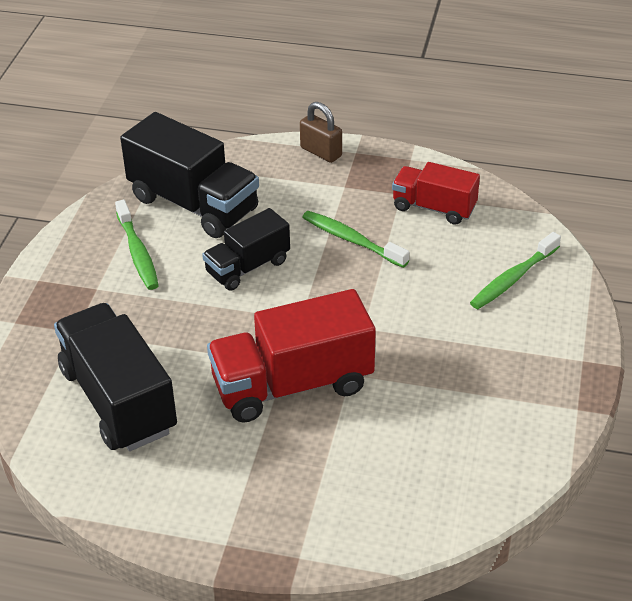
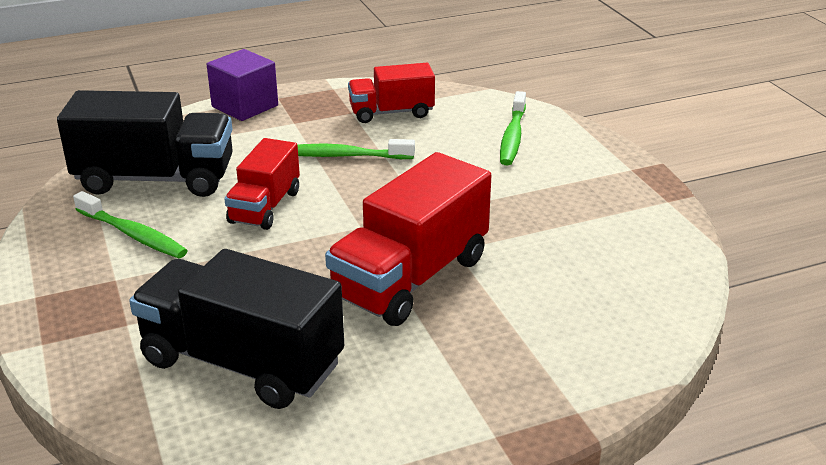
camera: 35 degrees left, 10 degrees down
(247, 267) = (265, 207): black truck -> red truck
(321, 152) = (245, 106): brown padlock -> purple cube

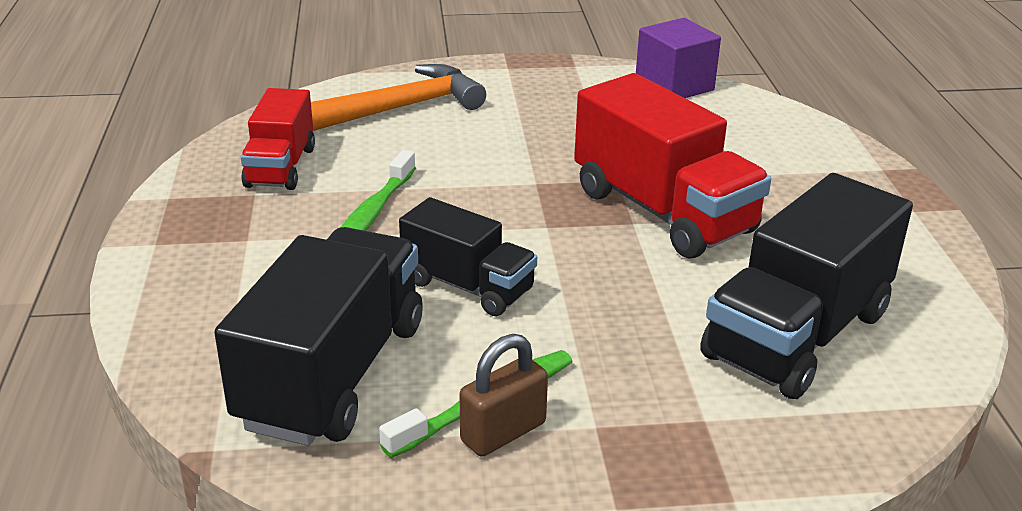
camera: 75 degrees left, 0 degrees up
(105, 245) = (503, 432): none -> brown padlock
(245, 106) = (158, 274): purple cube -> purple cube (674, 86)
(265, 207) = (468, 286): red truck -> black truck
(512, 136) = (400, 108): green toothbrush -> orange hammer

